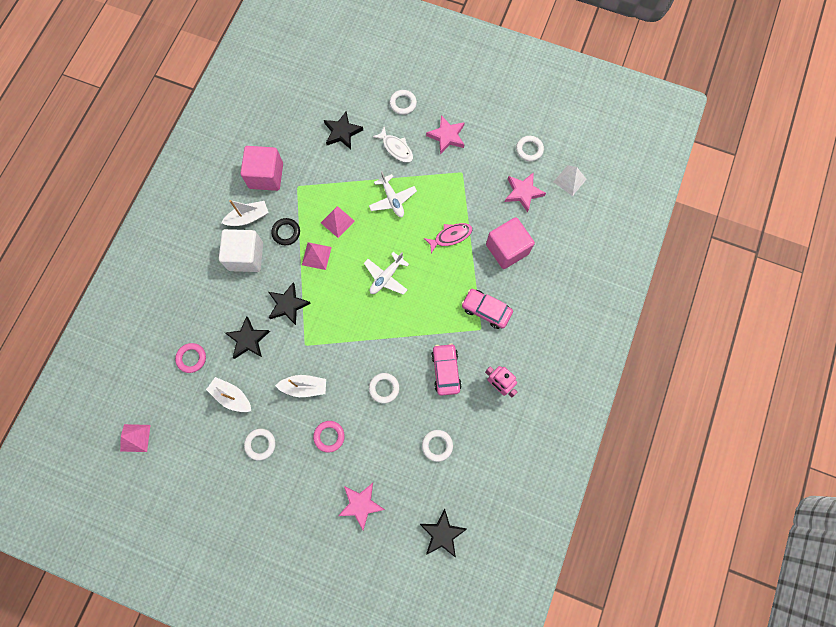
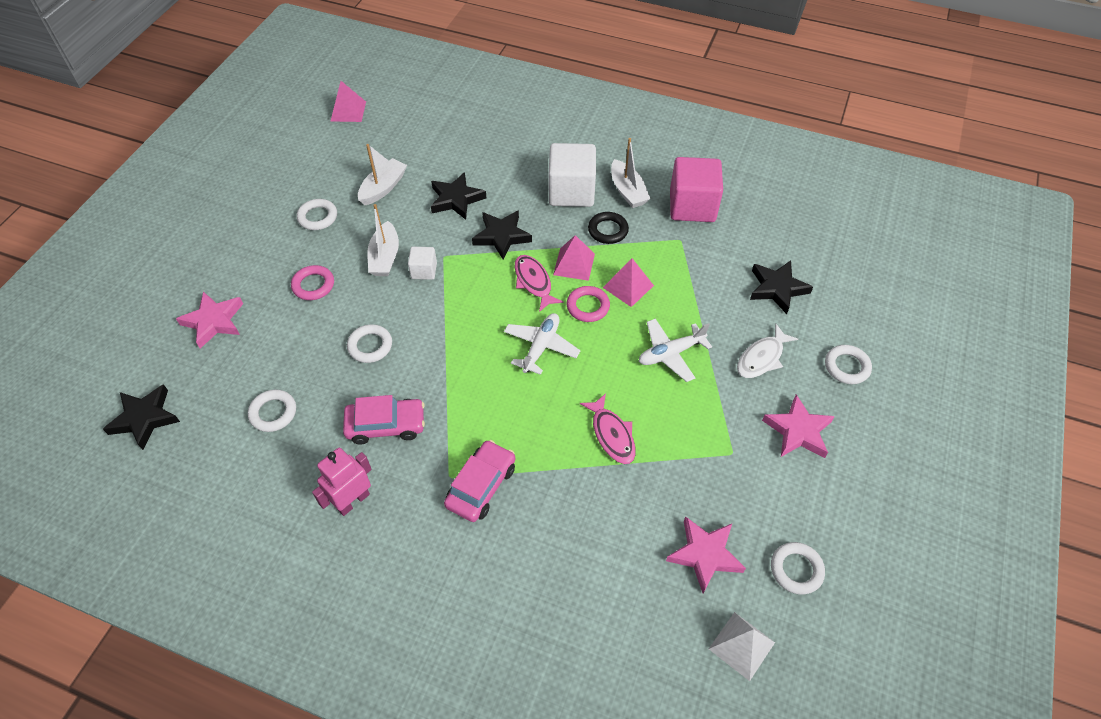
camera: 90 degrees right, 20 degrees down
(191, 358) = (437, 150): pink ring -> pink ring (588, 306)
(318, 358) = (424, 271): none -> white cube
(331, 282) = (534, 282): none -> pink fish
(386, 277) = (541, 347): white plane -> white plane turned 75 degrees clockwise
(507, 249) = (592, 523): pink cube -> none

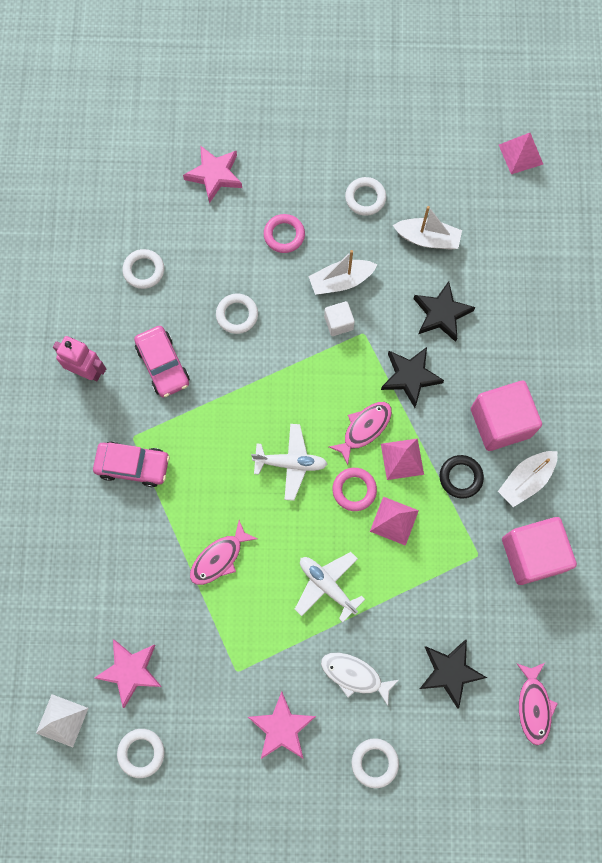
camera: 70 degrees right, 20 degrees up
(145, 418) = (105, 177): black star -> none
(571, 191) = (500, 422): white cube -> pink cube
(820, 243) = (533, 706): none -> pink fish

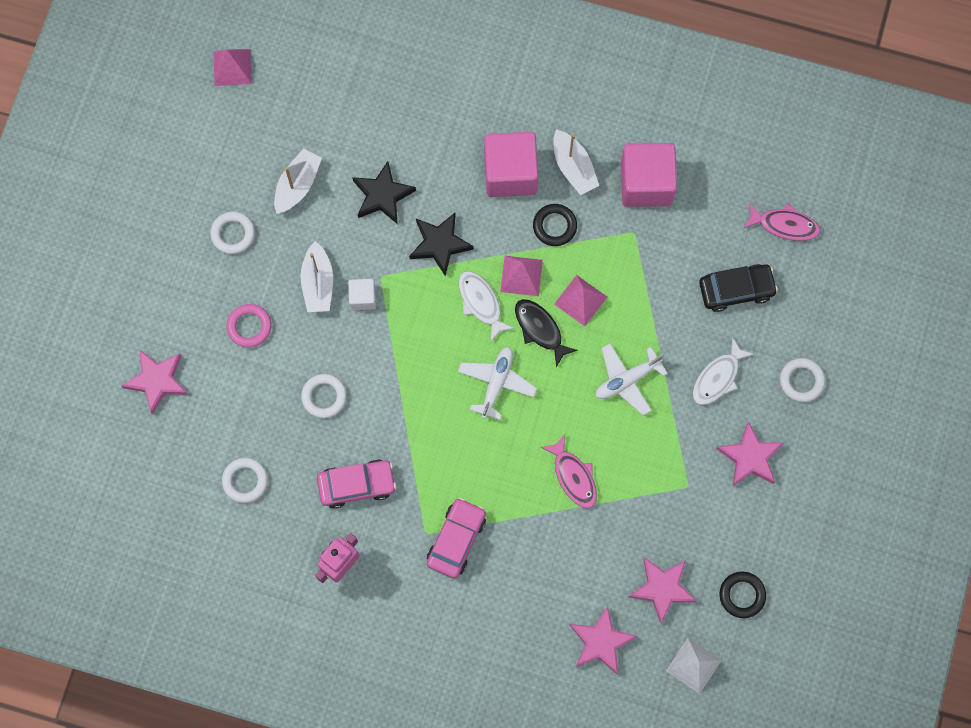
camera: 75 degrees left, 0 degrees up
(66, 624) = (601, 642): none -> pink star
(141, 752) = (742, 595): white ring -> black ring
(354, 490) = (540, 329): pink ring -> black fish
(364, 429) = (481, 303): pink fish -> white fish
(450, 672) = (736, 290): black star -> black car

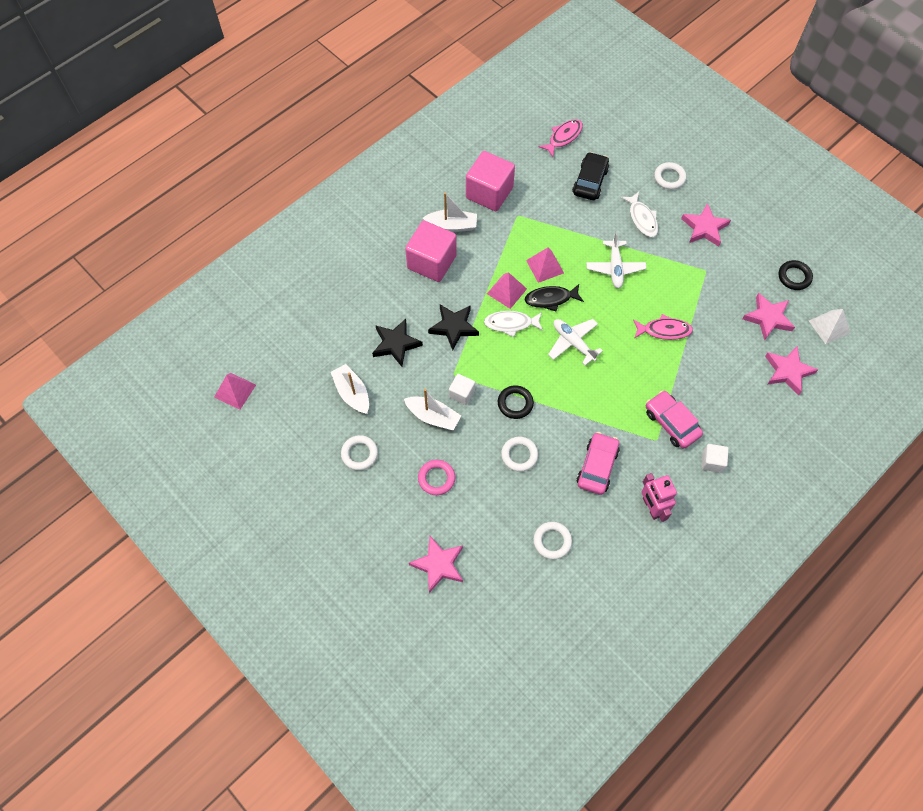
camera: 60 degrees left, 10 degrees down
(433, 606) = (712, 462): none -> white cube
(554, 226) = (485, 255): black ring -> black ring (515, 403)

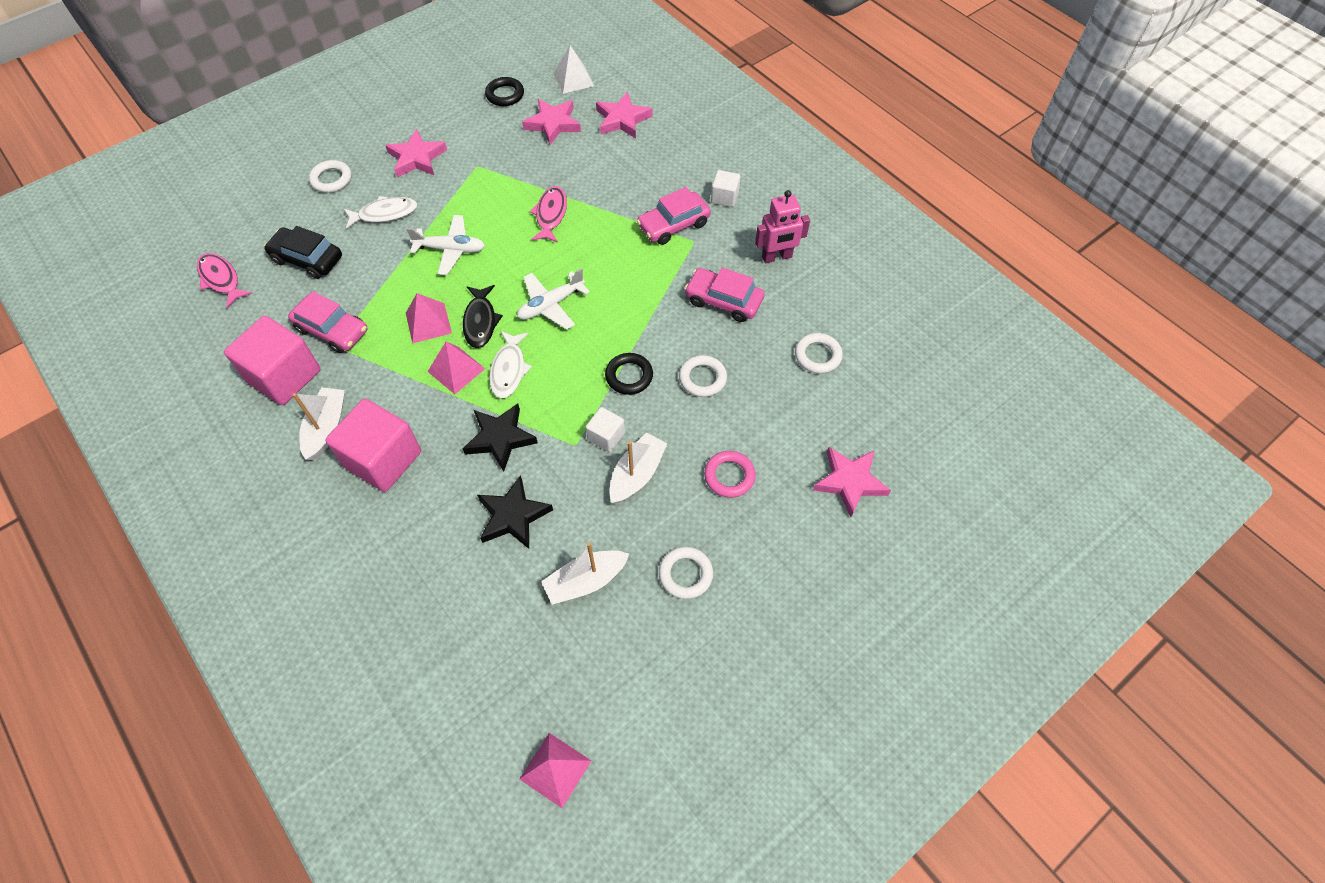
camera: 85 degrees left, 5 degrees down
(530, 210) = (332, 330): none -> pink car

